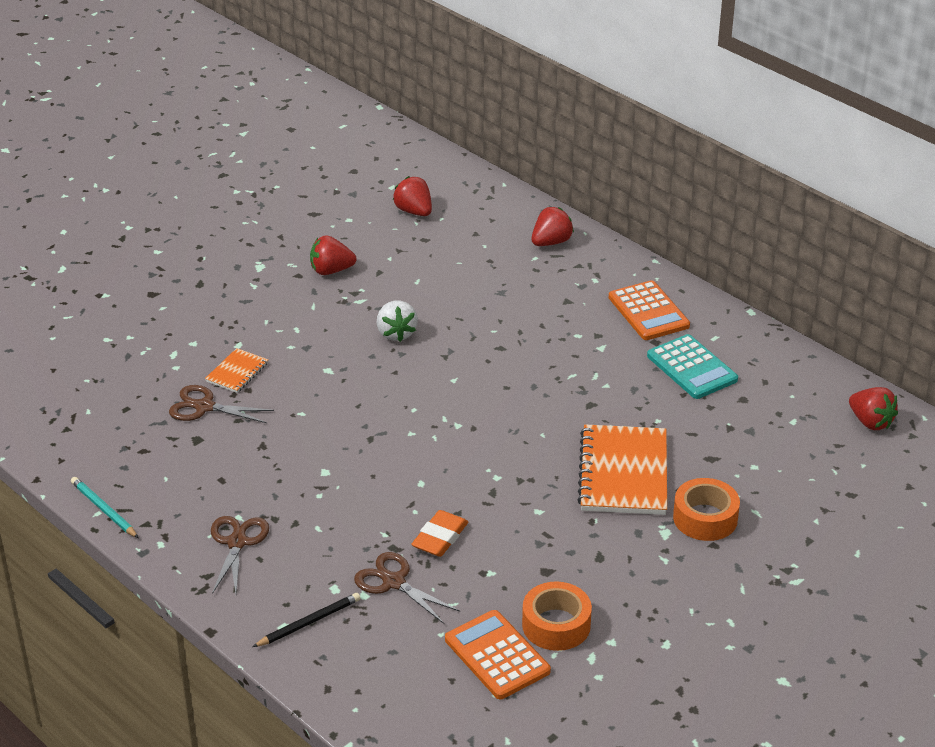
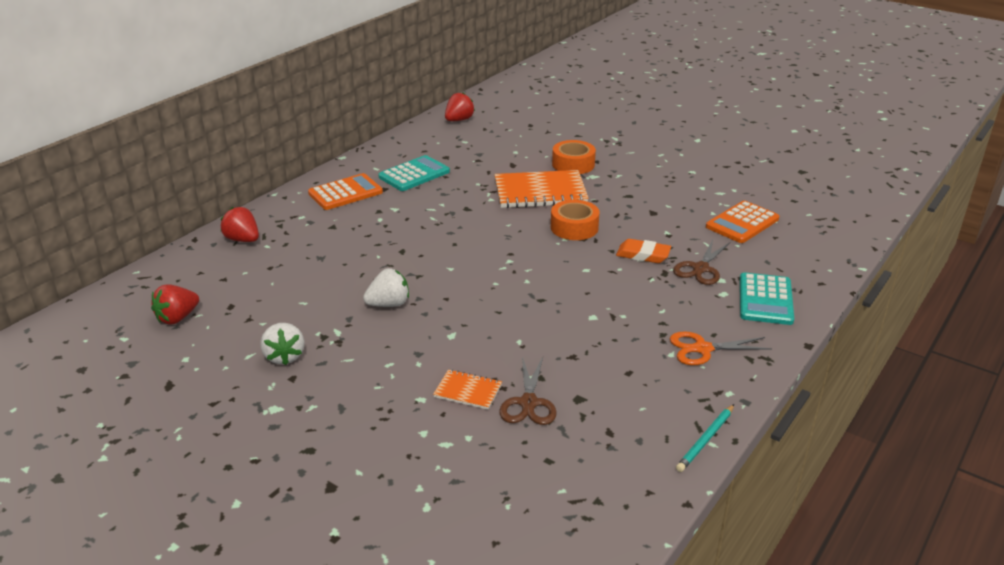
camera: 100 degrees left, 5 degrees down
(237, 542) = (702, 349): brown scissors -> orange scissors
(309, 622) = (765, 300): black pencil -> turquoise calculator
(331, 270) = (284, 356): red strawberry -> white strawberry
(556, 625) = (700, 205): orange tape -> orange tape (574, 227)

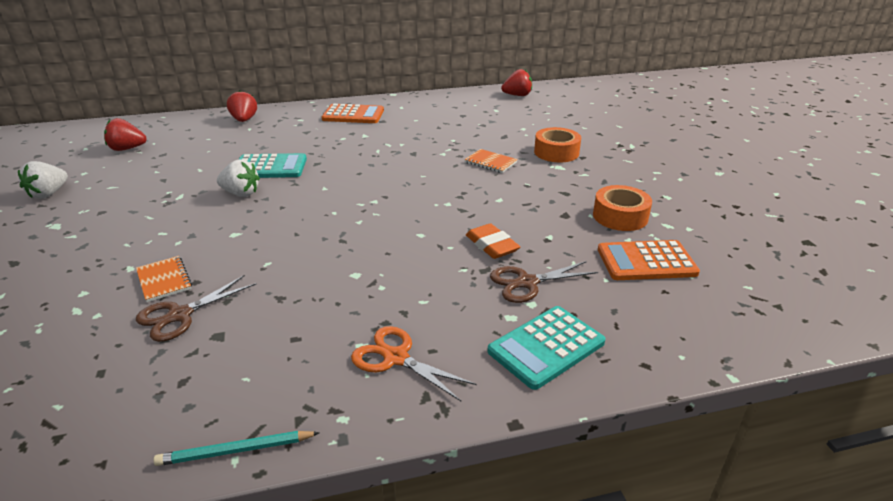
camera: 40 degrees right, 0 degrees up
(284, 356) = (124, 197): white strawberry -> white strawberry (49, 193)
(414, 174) = (419, 119): turquoise calculator -> turquoise calculator (270, 167)
(540, 192) = (490, 162): orange notebook -> orange notebook, size x0.49
(574, 227) = (470, 198): orange tape -> orange tape (620, 216)

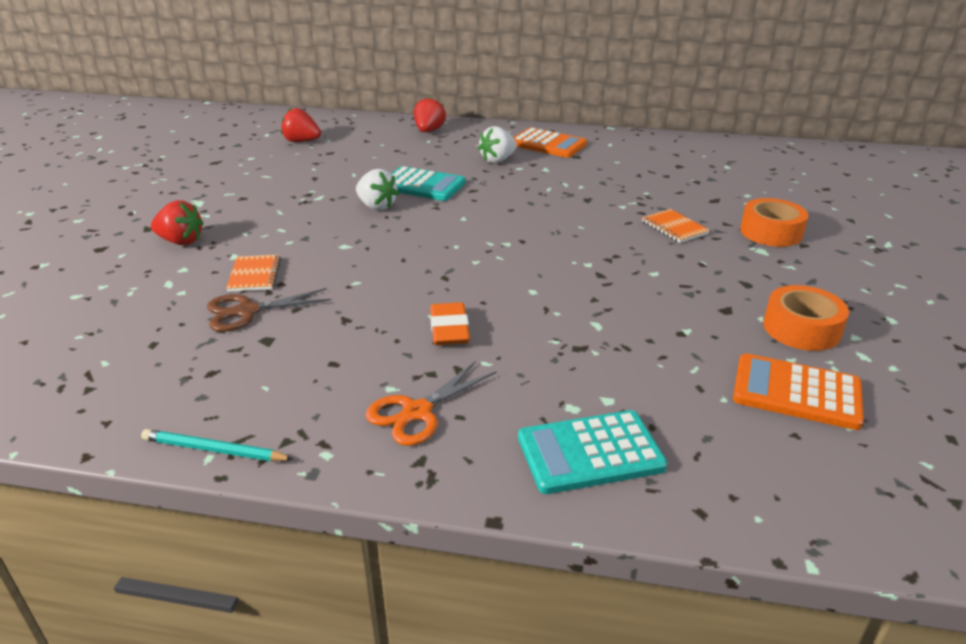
camera: 25 degrees right, 0 degrees up
(49, 193) = (211, 172): white strawberry -> white strawberry (498, 160)
(396, 358) = (417, 412): orange scissors -> orange scissors turned 105 degrees counterclockwise
(492, 245) = (607, 323): orange eraser -> orange eraser (449, 329)
(517, 95) = (769, 153): red strawberry -> red strawberry (181, 241)
(527, 283) = (619, 375): brown scissors -> none

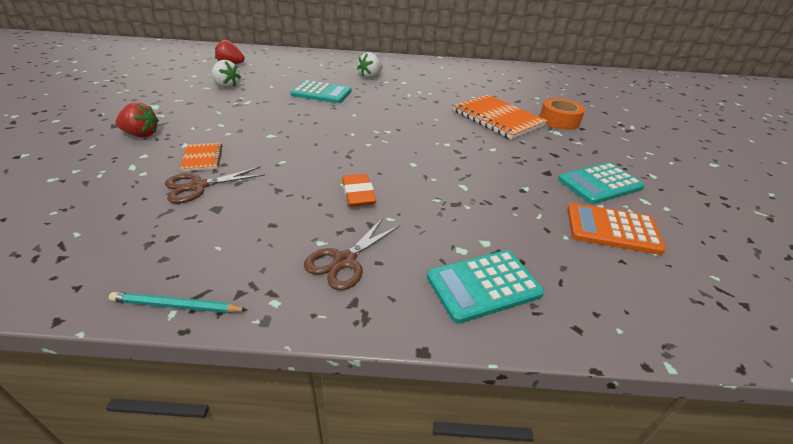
camera: 10 degrees left, 5 degrees up
(376, 206) = (290, 107): white strawberry -> white strawberry (227, 86)
(417, 412) = (344, 261): orange scissors -> brown scissors
(429, 131) = (320, 58): red strawberry -> none
(548, 144) = (402, 67): orange calculator -> none
(674, 227) = (497, 119): orange notebook -> orange notebook, size x2.03
(801, 329) = (600, 184): orange tape -> turquoise calculator

